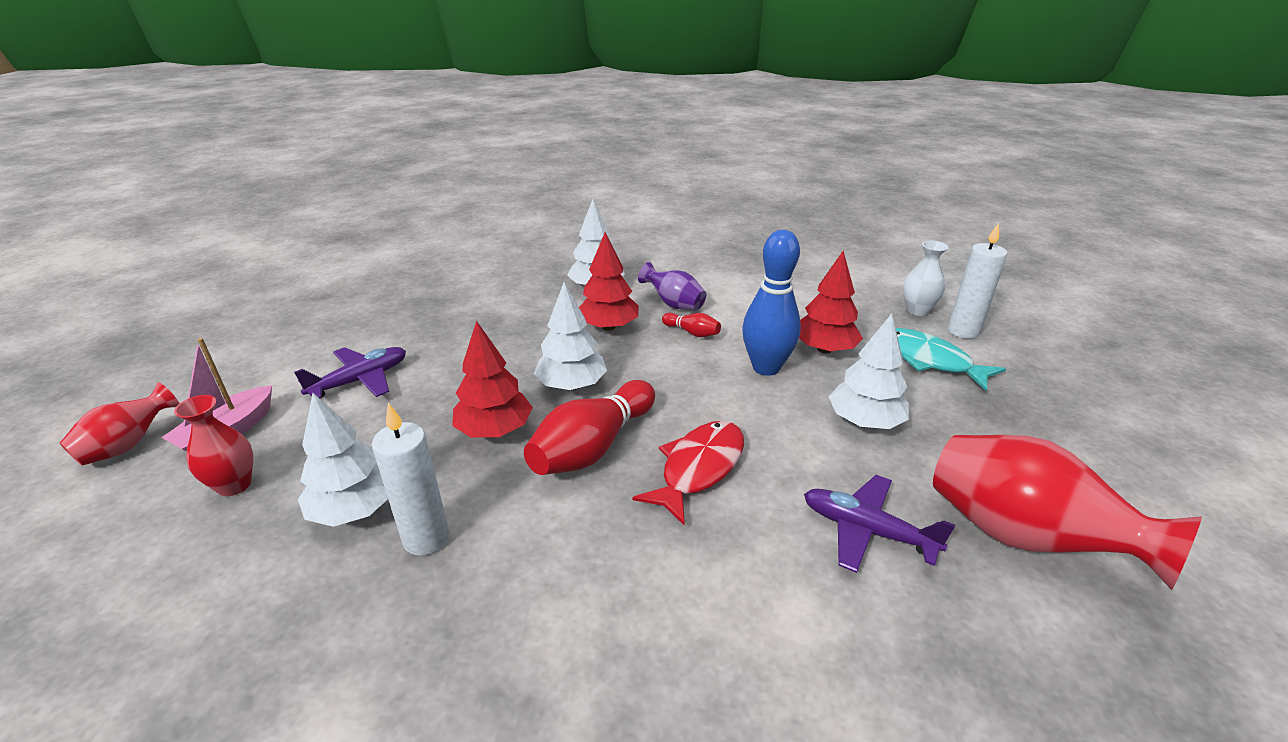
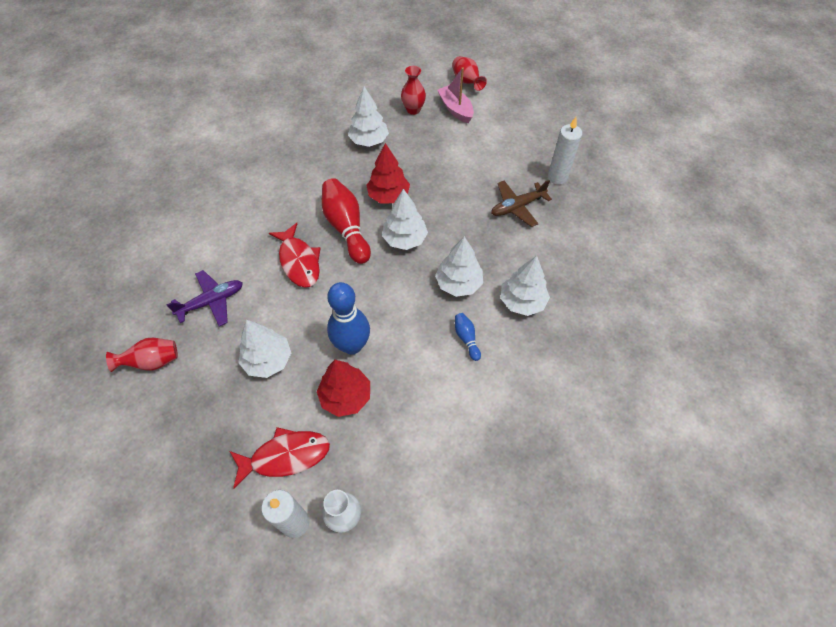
camera: 120 degrees right, 25 degrees up
(360, 380) = (471, 156): purple plane -> none
(426, 538) = (335, 158): white candle -> white candle (557, 177)
(452, 321) = (517, 207): none -> brown plane
(608, 327) = (458, 284): red tree -> white tree
(674, 304) = (466, 338): purple vase -> blue bowling pin
(692, 332) = (420, 328): red bowling pin -> none
(929, 360) = (285, 456): turquoise fish -> red fish
(1023, 538) = (152, 362): red vase -> red vase, size x0.54

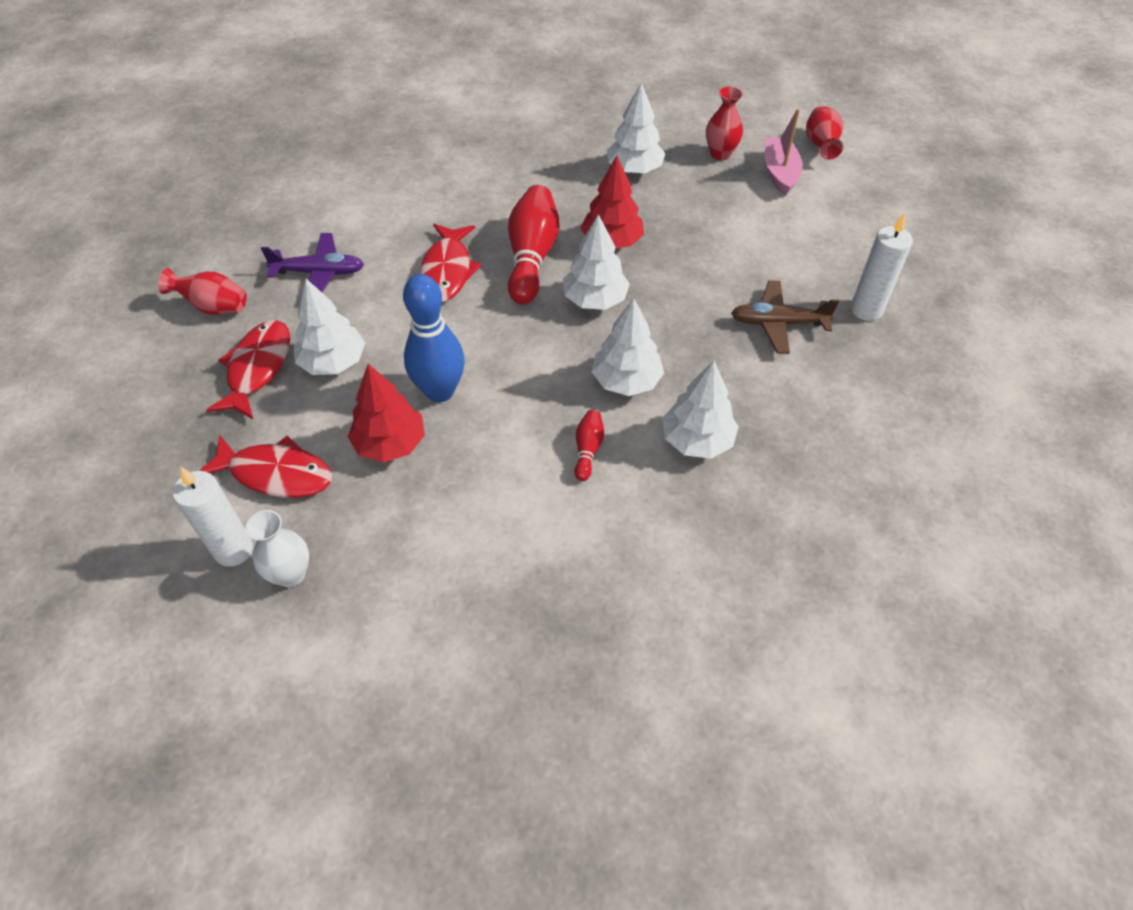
camera: 30 degrees right, 5 degrees down
(218, 390) = (257, 368): none -> red fish
(466, 338) = (588, 450): blue bowling pin -> red bowling pin

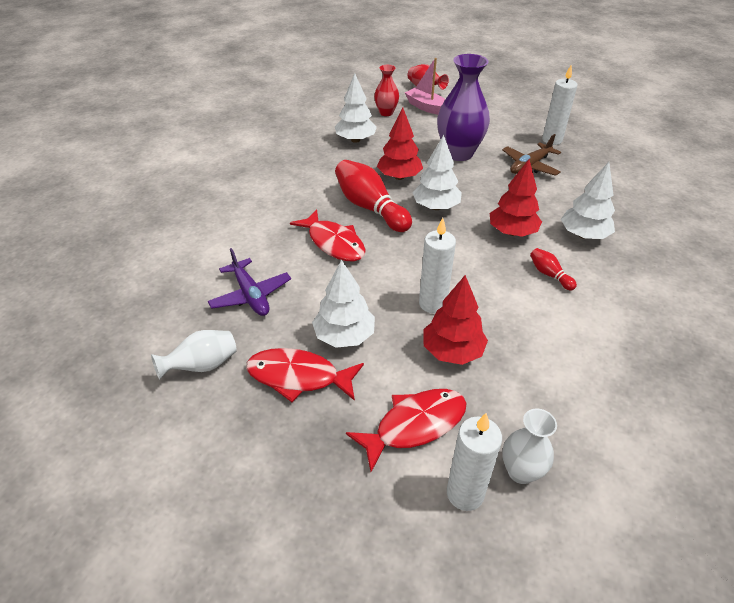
camera: 45 degrees left, 10 degrees down
(213, 307) = (202, 366): red vase -> white vase
(257, 368) = (298, 377): red fish -> red fish turned 45 degrees counterclockwise
(319, 273) = (251, 295): purple plane -> purple plane turned 105 degrees clockwise
(440, 391) = (432, 304): blue bowling pin -> white candle
(626, 381) = (512, 232): white tree -> red tree
(720, 255) = (458, 153): none -> purple vase

